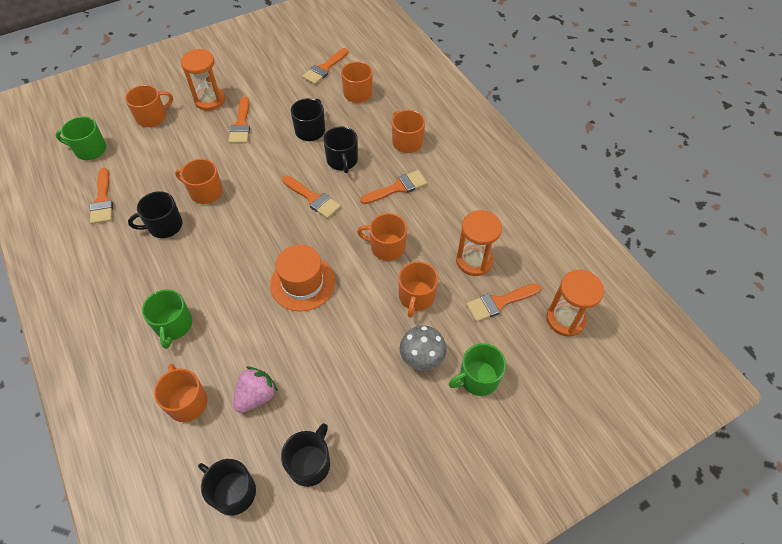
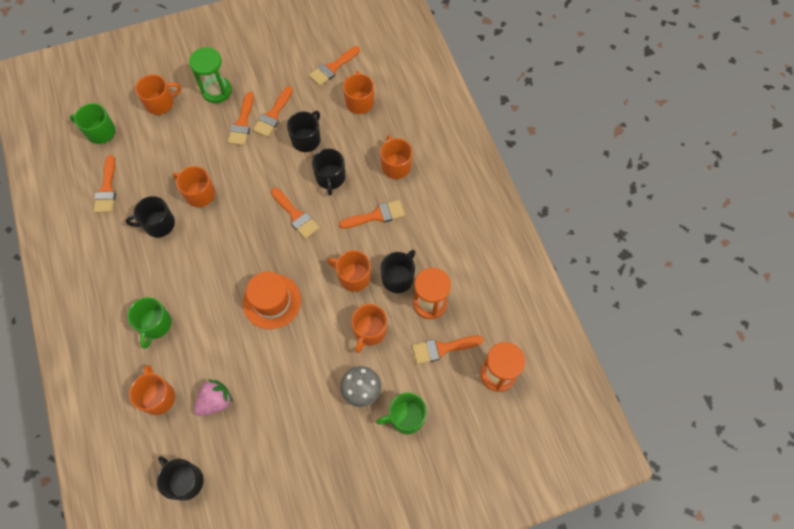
camera: 10 degrees right, 10 degrees up
(210, 100) = (216, 91): orange hourglass -> green hourglass
(272, 114) = (273, 115): none -> orange brush
(310, 463) = (250, 468): black mug -> black mug (398, 278)

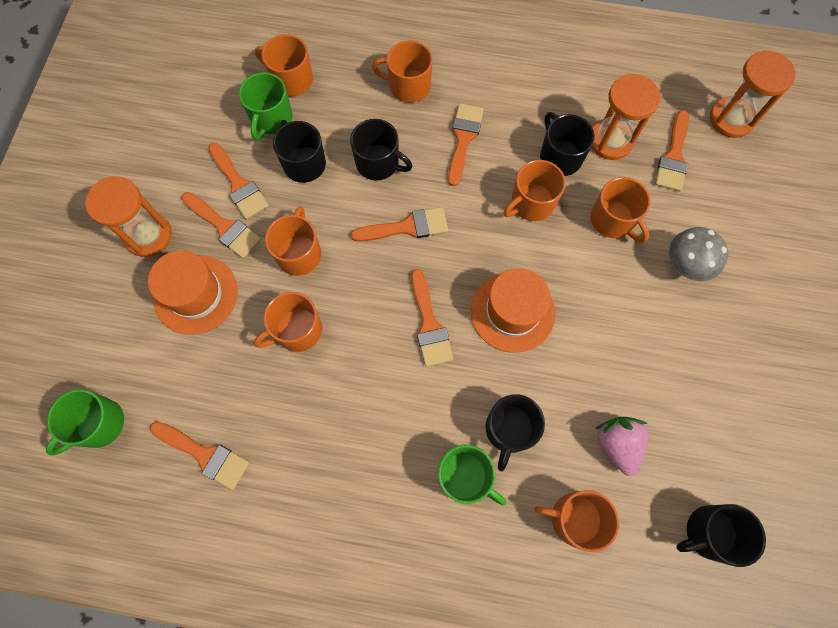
camera: 60 degrees left, 5 degrees up
(158, 224) = (310, 405): black mug -> black mug (509, 429)
(160, 103) = (113, 317): orange mug -> orange mug (299, 254)
(194, 133) = (196, 294): none -> orange hat
(216, 91) = (148, 235): green hourglass -> orange hourglass
(332, 68) = (219, 84): orange brush -> orange brush (429, 324)
(406, 417) = (739, 235): green mug -> green mug (271, 119)

